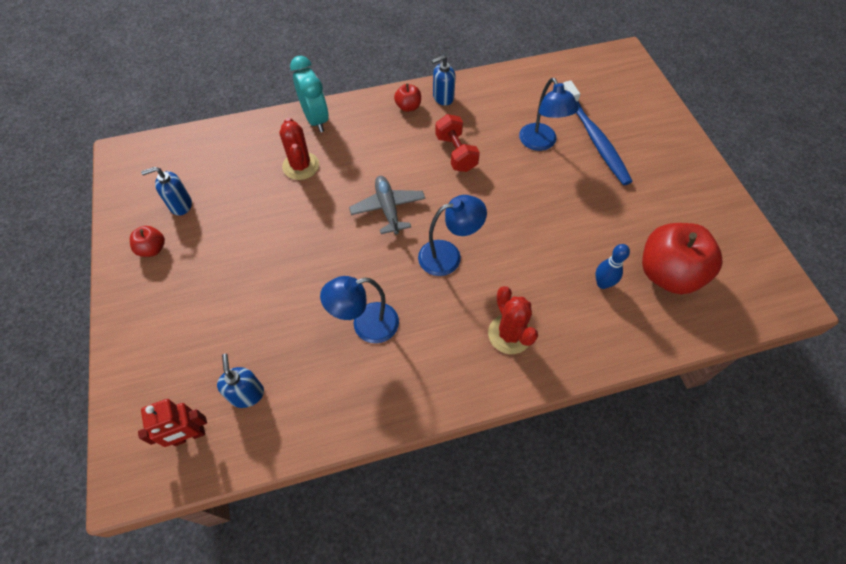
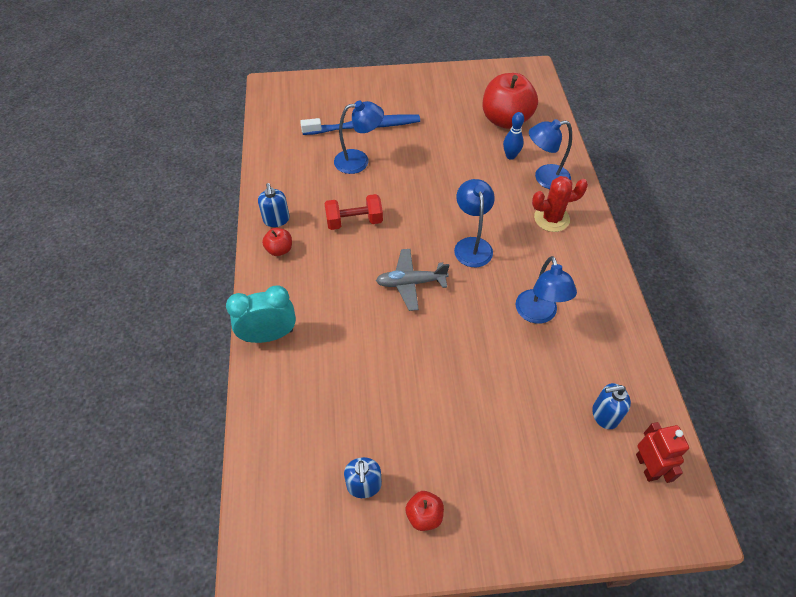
camera: 80 degrees left, 5 degrees down
(301, 166) = (336, 354): red cactus -> none
(576, 324) = (544, 178): none -> blue lamp

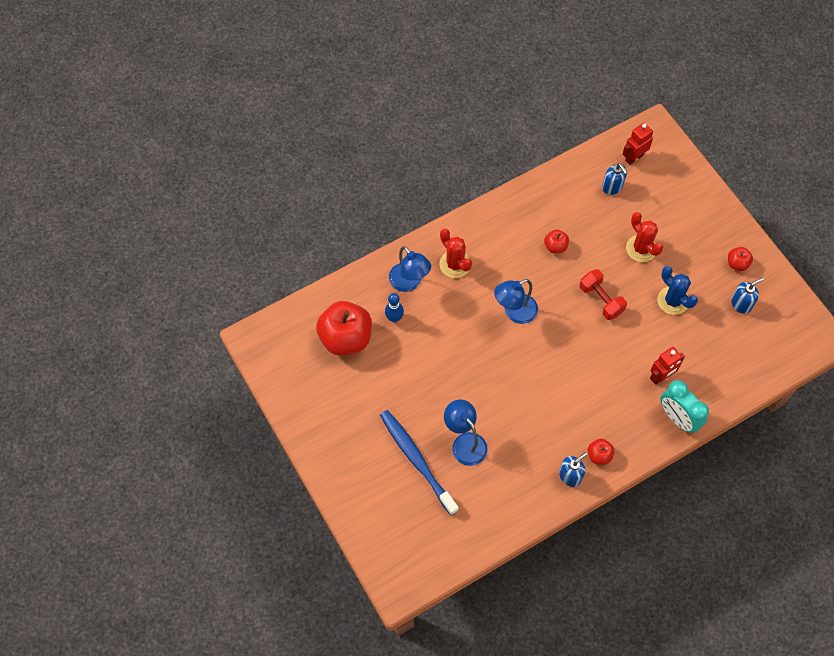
camera: 115 degrees left, 10 degrees up
(324, 343) = (661, 377): none -> red robot
(354, 221) = (538, 411): red dumbbell -> red dumbbell (601, 300)
(410, 283) = (576, 341): grey plane -> none
(410, 403) = (672, 301): none -> blue cactus
(498, 404) = (641, 248): none -> red cactus
(538, 314) = (555, 246): blue lamp -> red apple

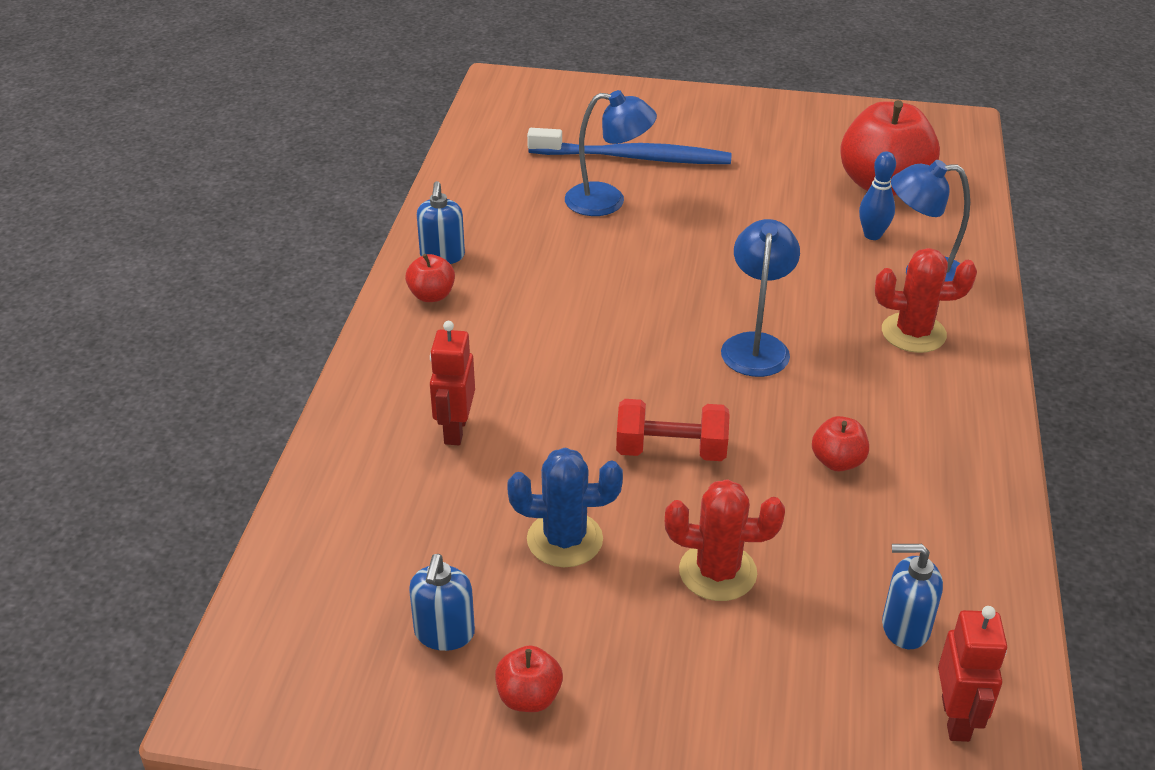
camera: 130 degrees right, 25 degrees down
(678, 418) = (370, 403): turquoise clock -> none

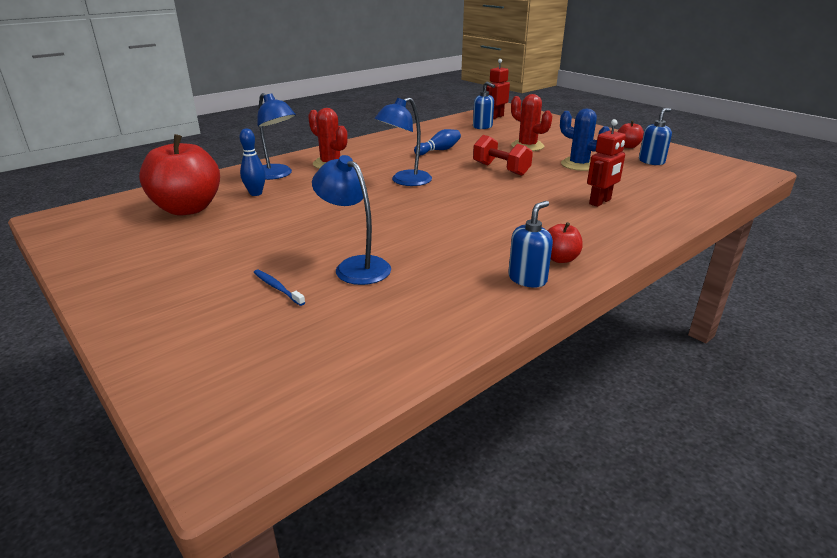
camera: 140 degrees left, 10 degrees down
(635, 158) = (277, 287): blue toothbrush -> blue toothbrush, size x0.41
(837, 461) = (438, 150): red apple -> blue bowling pin

